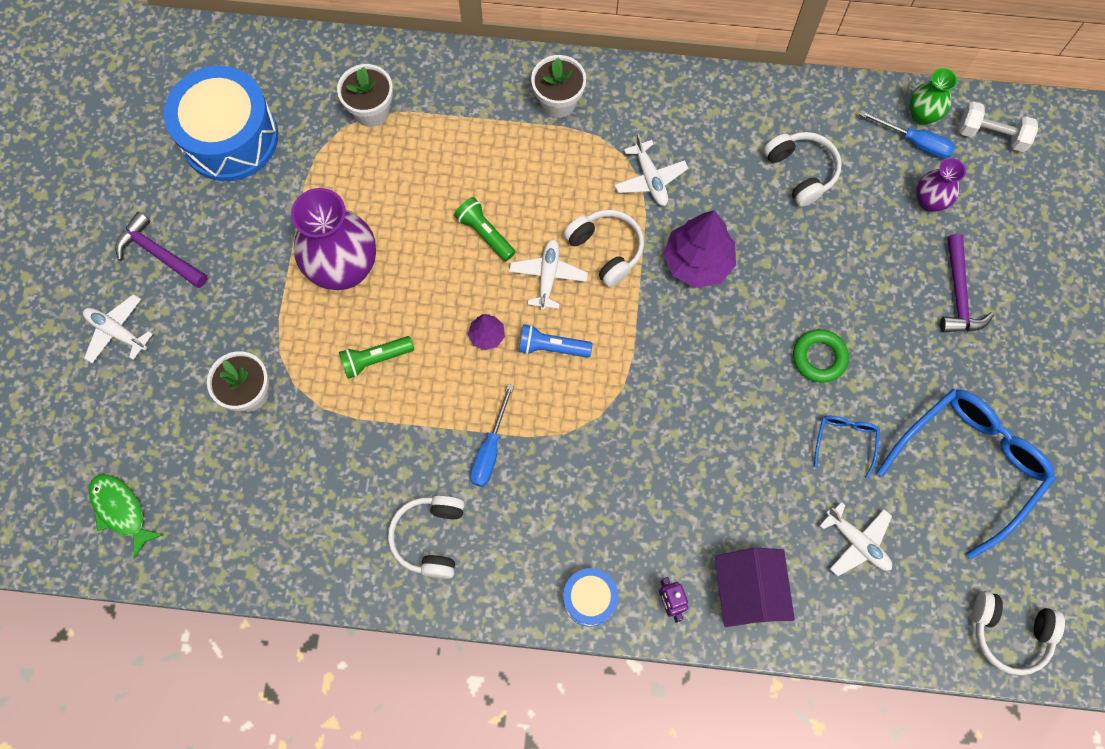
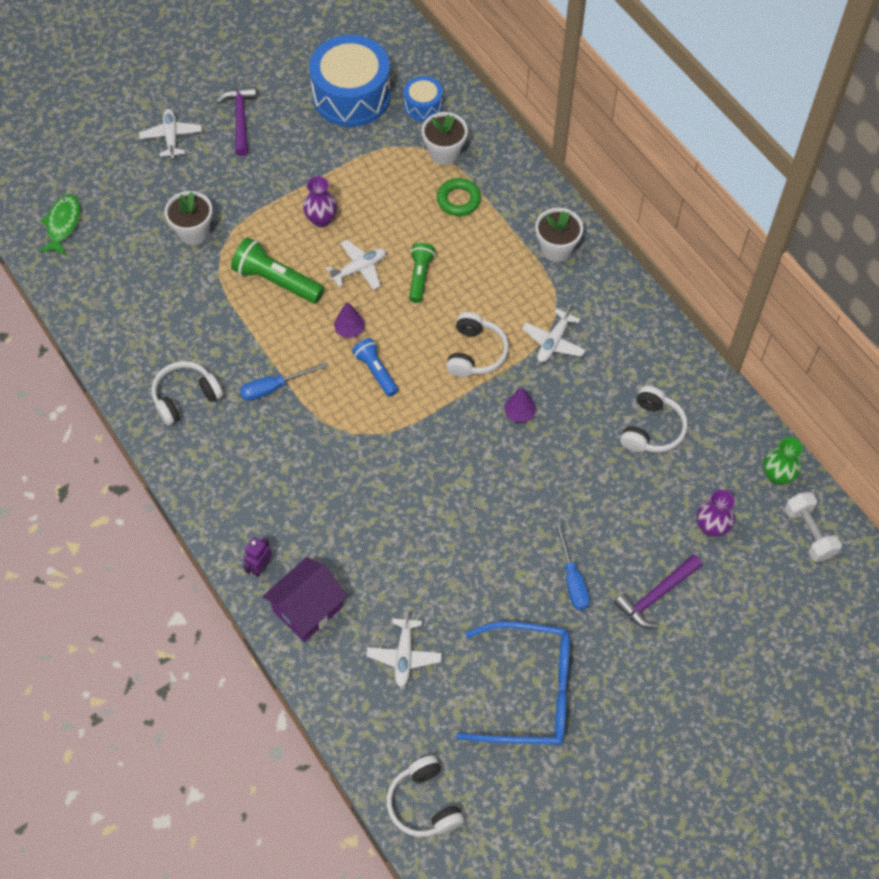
camera: 50 degrees right, 10 degrees down
(344, 269) = (321, 219): purple vase -> purple vase, size x0.53
(375, 359) = (276, 280): green flashlight -> green flashlight, size x1.56
(548, 276) = (424, 333): white plane -> white plane (359, 269)
(589, 599) = (222, 517): blue drum -> blue drum (423, 105)
(697, 262) = (519, 413): purple tree -> purple tree, size x0.50
(819, 357) = (520, 537): green ring -> green ring (458, 200)
(845, 441) = (472, 597): blue glasses -> none
(914, 142) = (750, 485): blue screwdriver -> blue screwdriver (572, 579)

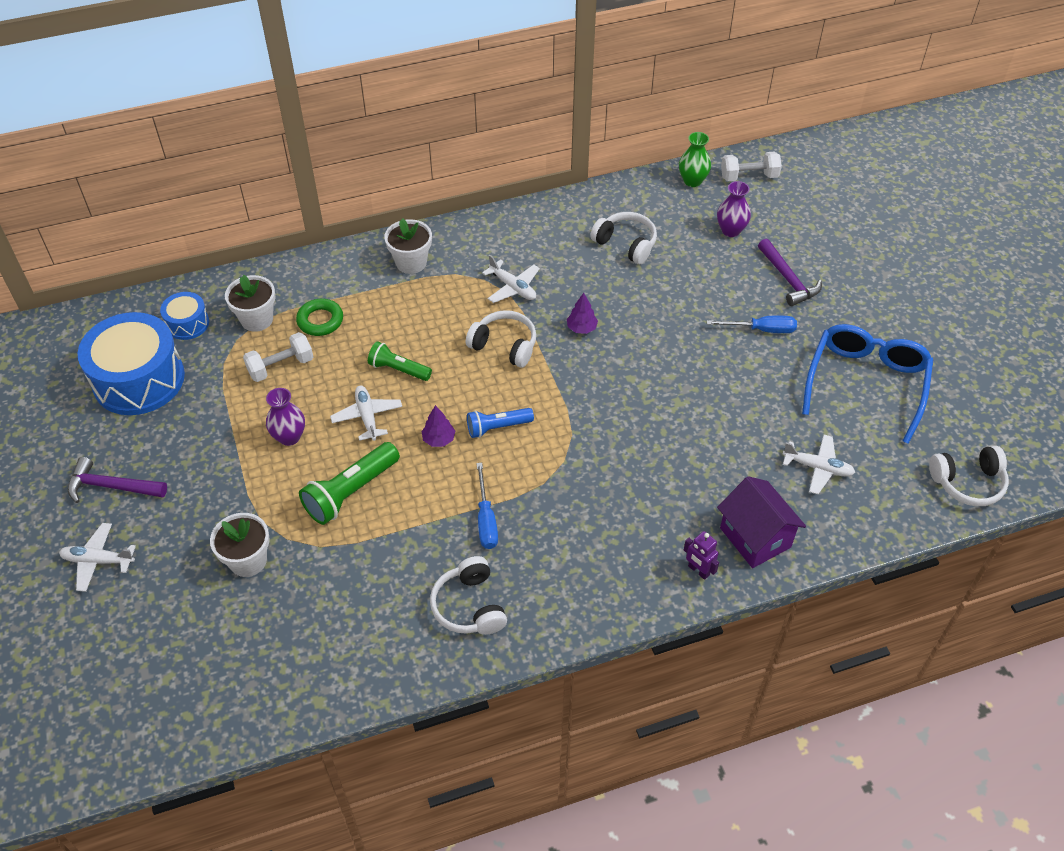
camera: 75 degrees left, 10 degrees down
(63, 224) = (167, 703): green fish -> none
(396, 188) = (281, 367): none -> white dumbbell

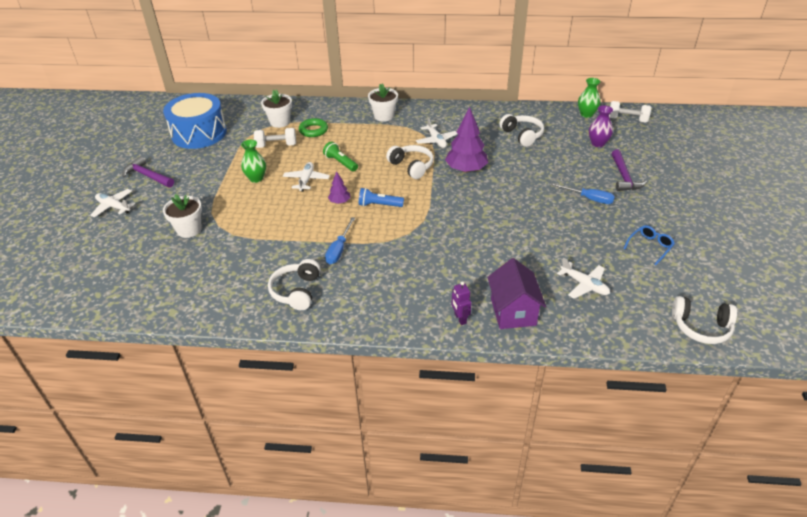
camera: 25 degrees right, 10 degrees down
(187, 323) = (242, 116): blue drum -> none
(289, 437) = (256, 178): purple vase -> green vase
(350, 492) = (270, 213): green flashlight -> none
(581, 328) = (466, 169): purple tree -> purple tree, size x2.00
(866, 384) = (650, 247): blue glasses -> blue glasses, size x0.45

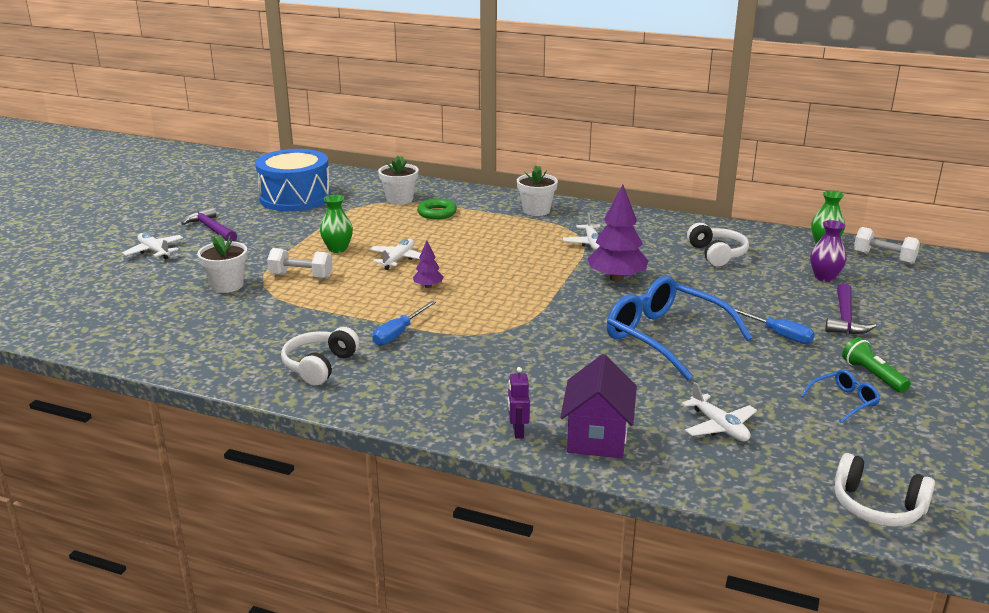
camera: 15 degrees right, 15 degrees down
(276, 146) = (381, 221): white dumbbell -> white dumbbell (301, 276)
(340, 163) = (452, 248): green flashlight -> green flashlight (872, 375)
(379, 205) = (477, 297): blue flashlight -> none
(411, 166) = (543, 265): white headphones -> none
(520, 216) = (665, 337): none -> blue glasses

